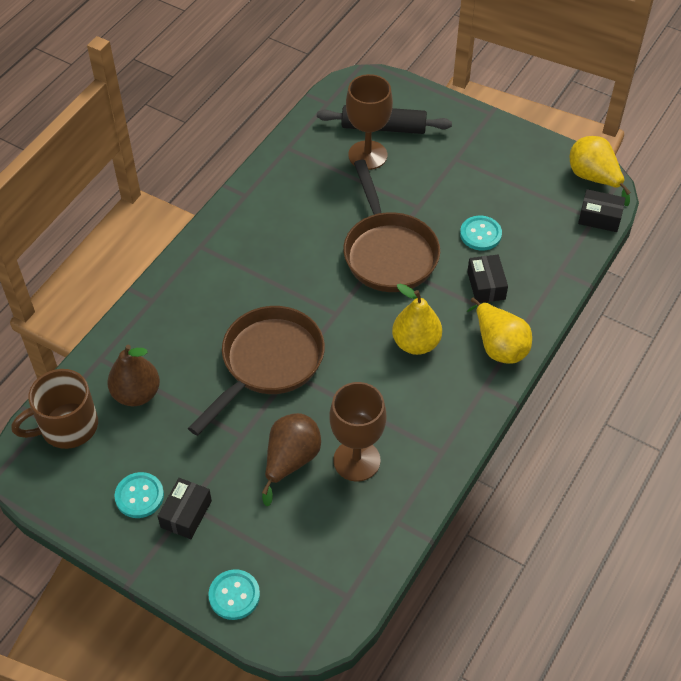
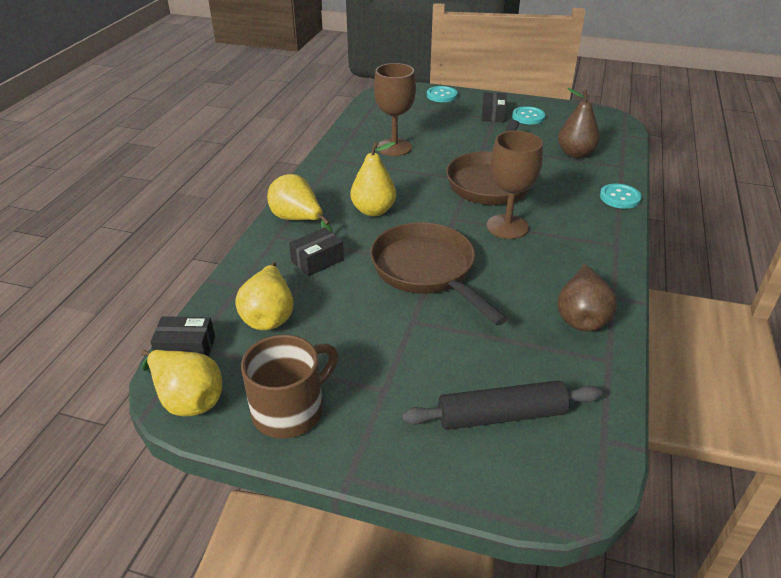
camera: 165 degrees right, 15 degrees down
(67, 426) = (606, 134): brown mug -> brown mug (290, 410)
(291, 461) = (440, 141): brown pear -> brown pear (581, 317)
(367, 155) = (502, 370): brown goblet -> brown goblet (507, 227)
(480, 234) = (332, 305): turquoise button -> turquoise button (619, 197)
(486, 285) = (317, 260): black box -> black box turned 75 degrees clockwise
(534, 234) = (269, 316): none -> yellow pear

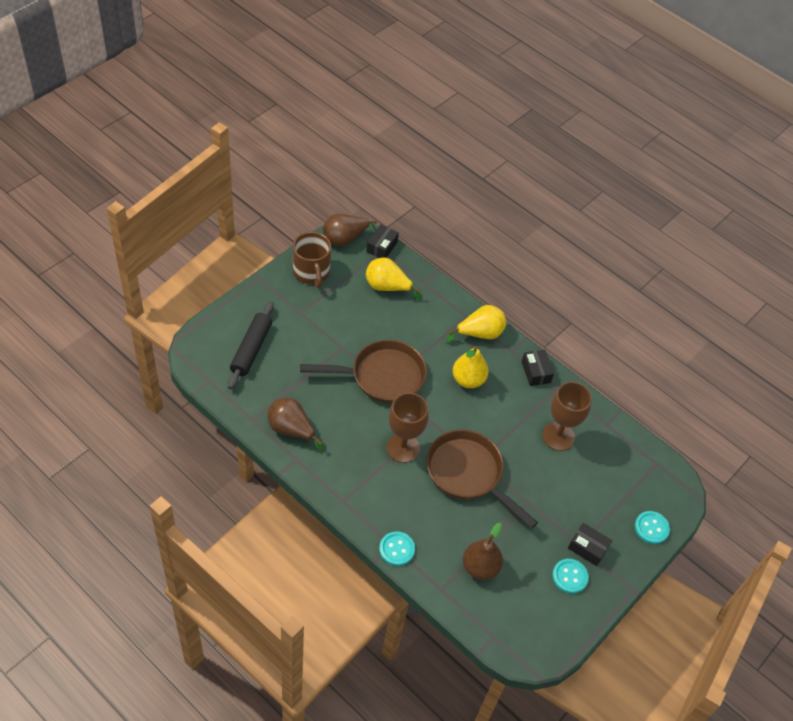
camera: 110 degrees right, 15 degrees up
(187, 399) = (344, 239): yellow pear -> brown pear
(317, 260) = (426, 327): black box -> black box (536, 372)

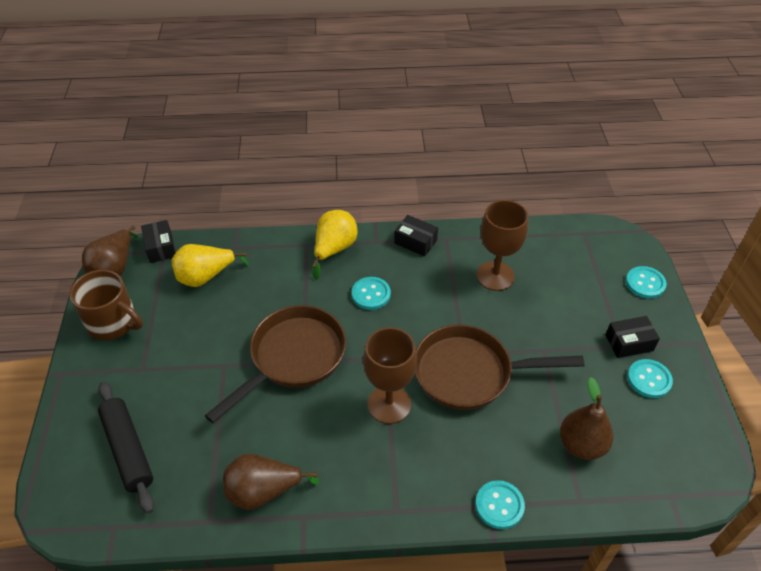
camera: 40 degrees left, 5 degrees down
(468, 380) = (371, 294): yellow pear -> turquoise button

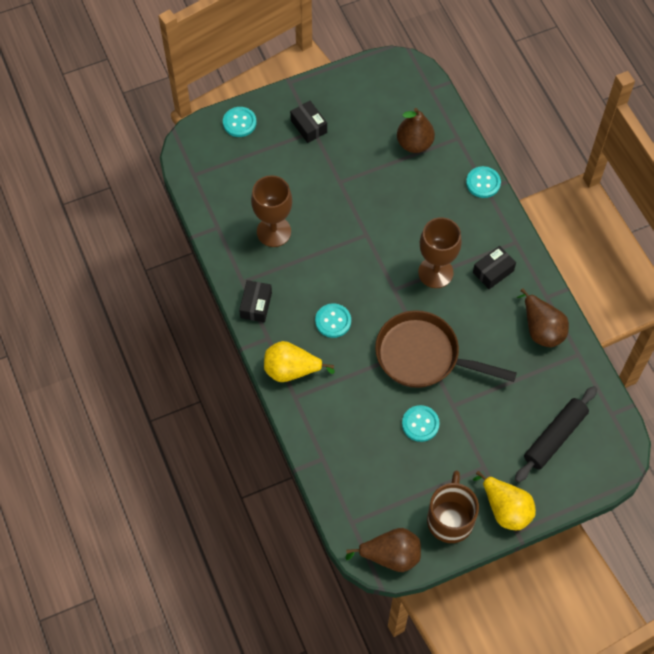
camera: 110 degrees left, 15 degrees up
(160, 248) = (349, 527): black box -> black box (493, 271)
(205, 277) = (368, 467): yellow pear -> yellow pear (505, 509)
(470, 373) = (383, 226): brown pan -> none
(649, 379) = (339, 110): turquoise button -> turquoise button (420, 424)

